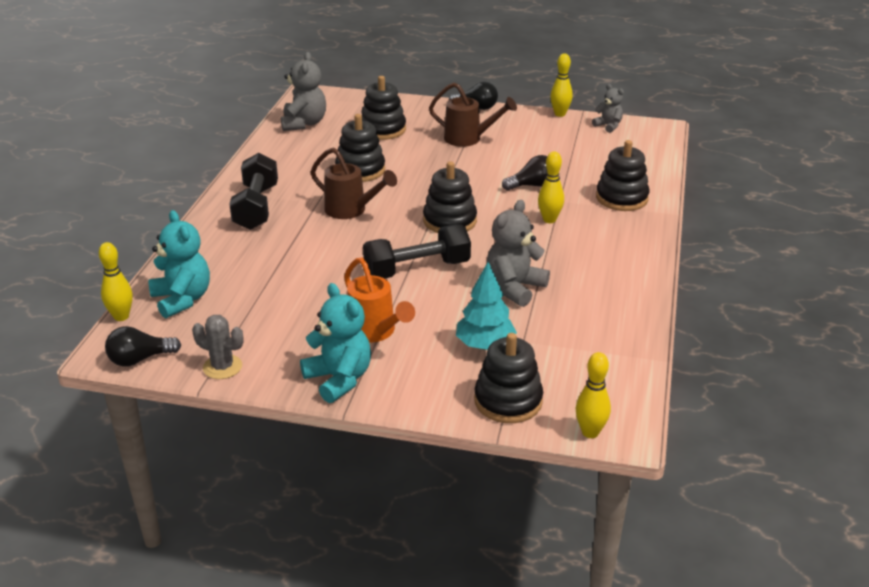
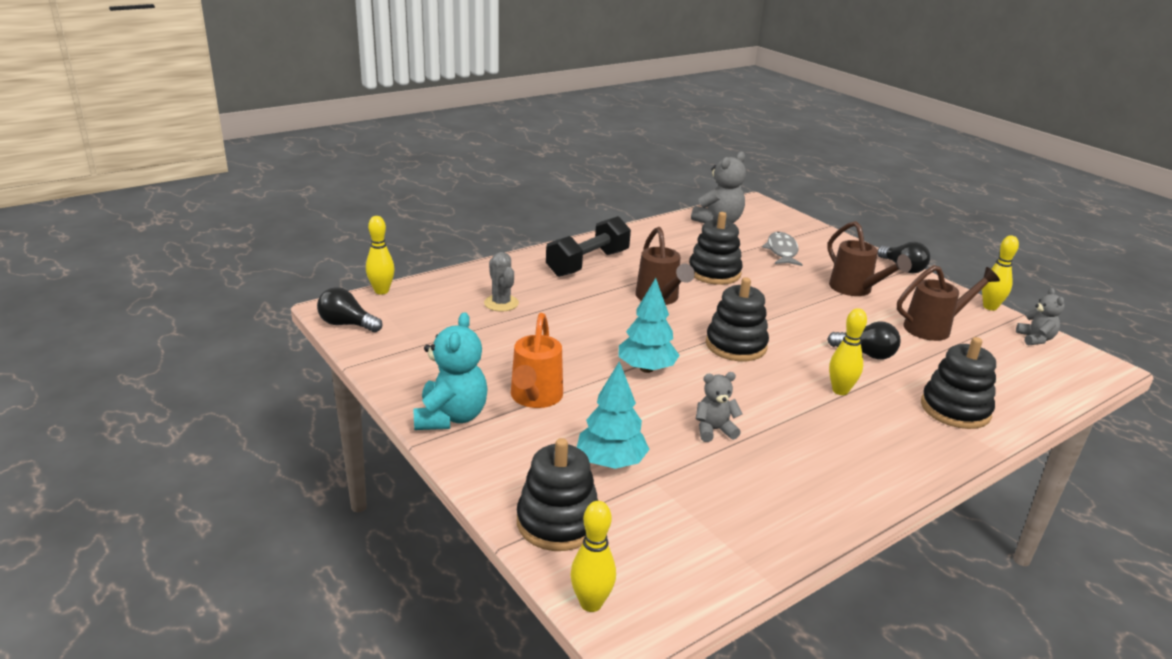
camera: 40 degrees right, 5 degrees down
(182, 299) = (436, 300): turquoise teddy bear -> none
(222, 367) = (387, 360): grey cactus -> grey cactus (501, 303)
(383, 129) = (782, 251): black stacking toy -> grey fish
(417, 269) = (646, 369): black dumbbell -> turquoise tree
(514, 288) = (714, 430): grey teddy bear -> grey teddy bear, size x0.59
(547, 146) = (933, 328): none -> brown watering can

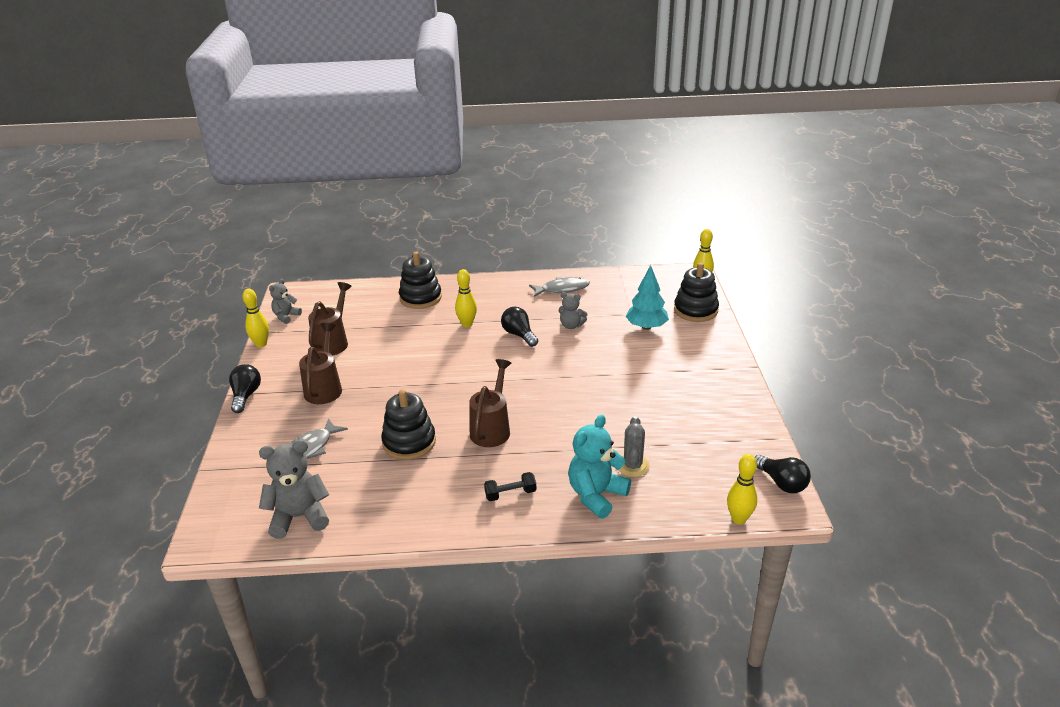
camera: 145 degrees left, 5 degrees up
(451, 417) = (726, 377): turquoise teddy bear -> turquoise teddy bear (596, 495)
(535, 398) = (663, 373): orange watering can -> none
(588, 263) = (510, 494): black dumbbell -> black dumbbell, size x0.49
(646, 369) = (570, 372): turquoise tree -> none
(736, 345) = (488, 370): black stacking toy -> none
(803, 493) = (562, 289): none -> grey fish
(866, 354) = (411, 339): black light bulb -> black light bulb (519, 335)
(933, 328) = (333, 342): brown watering can -> brown watering can turned 90 degrees clockwise

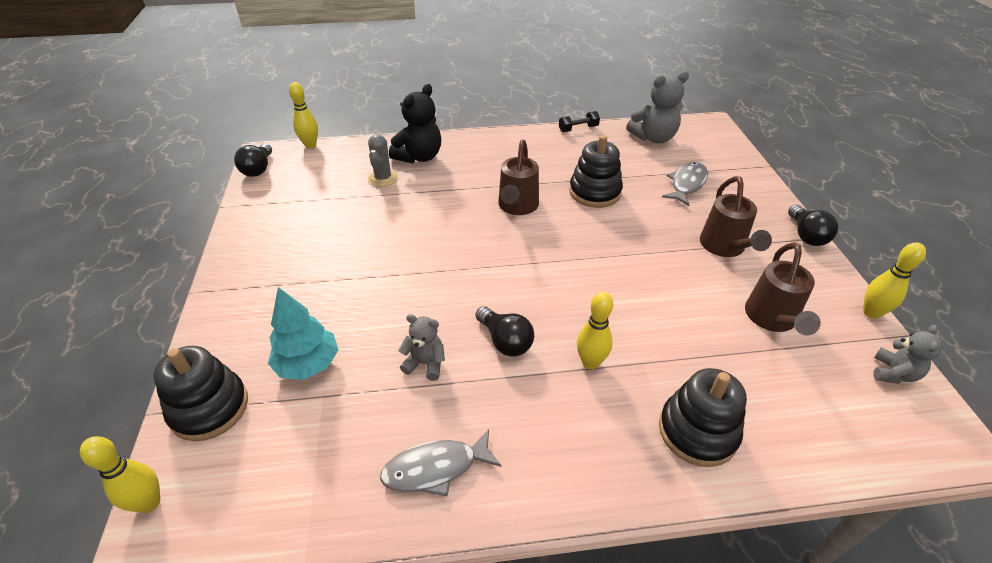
camera: 175 degrees right, 10 degrees up
(510, 494) = (490, 156): black dumbbell -> black dumbbell (578, 129)
(596, 495) = (419, 157): turquoise teddy bear -> black teddy bear
(781, 483) = (258, 169): black light bulb -> black light bulb turned 135 degrees counterclockwise

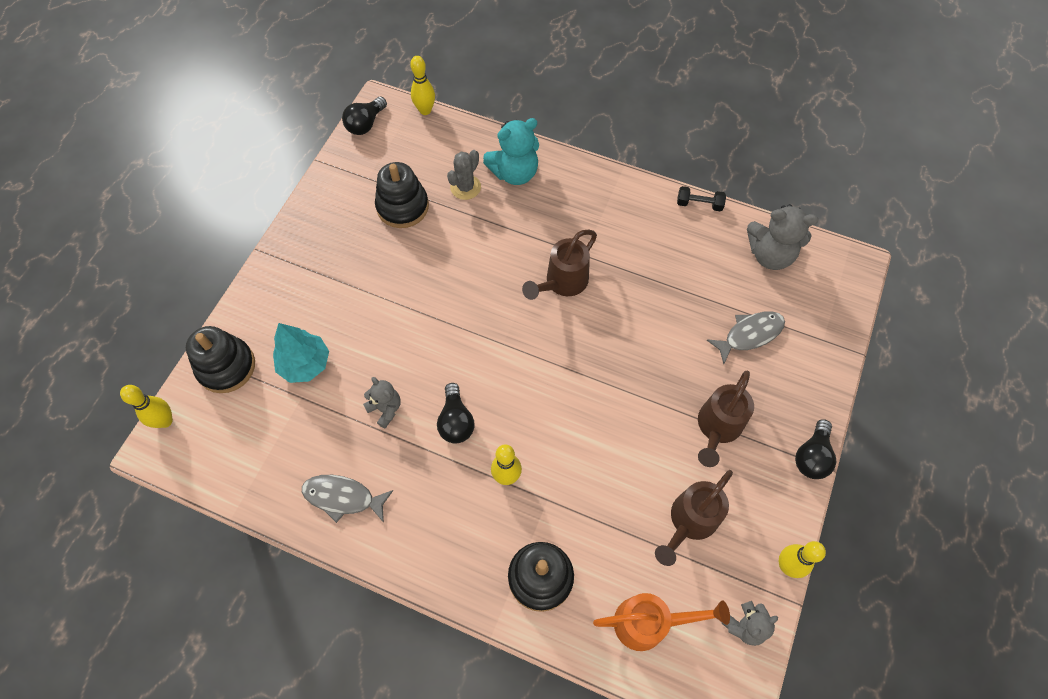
camera: 30 degrees right, 20 degrees up
(419, 157) = (514, 173): black teddy bear -> turquoise teddy bear
(595, 192) = (648, 300): black stacking toy -> black stacking toy (402, 207)
(823, 415) = (649, 623): none -> orange watering can

